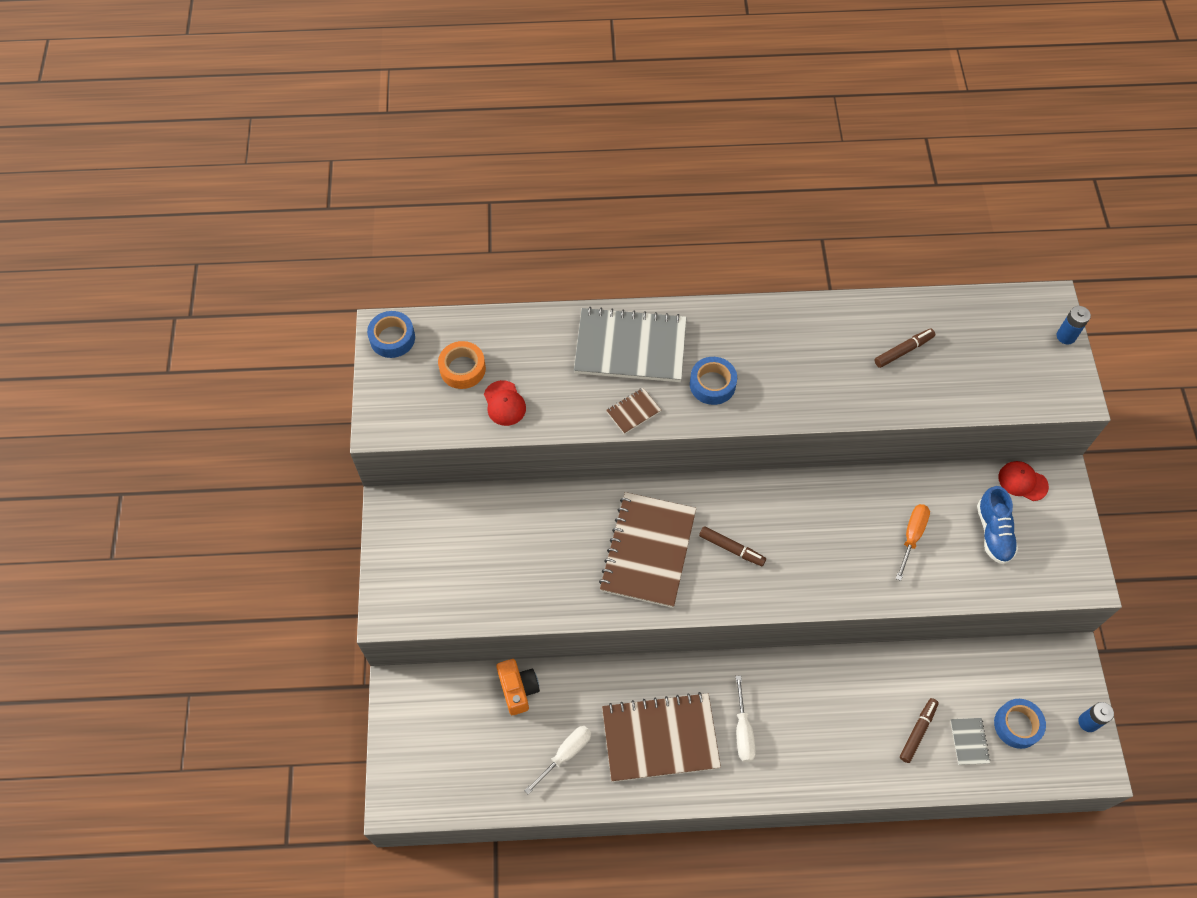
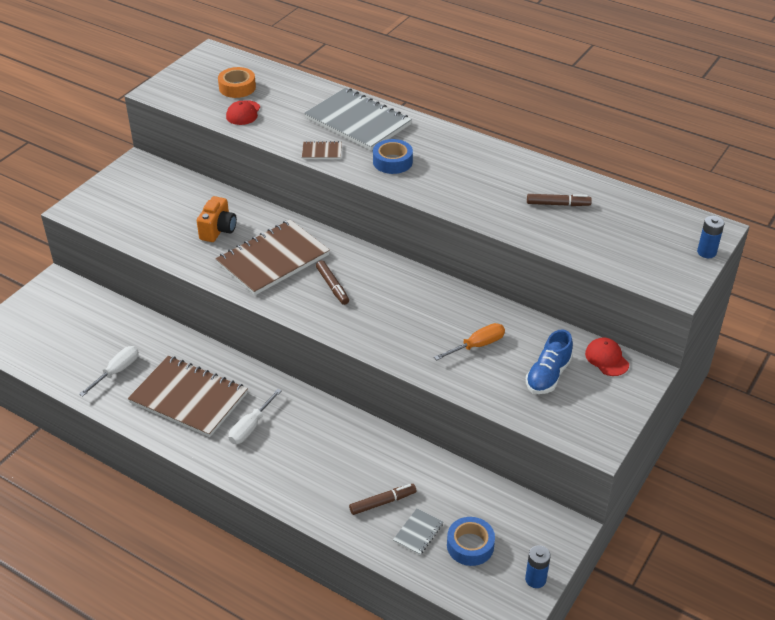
camera: 35 degrees right, 20 degrees down
(392, 338) = (212, 58): blue tape -> none
(518, 690) = (126, 322): orange camera -> orange camera (218, 230)
(565, 754) = (117, 371): white screwdriver -> white screwdriver turned 45 degrees counterclockwise

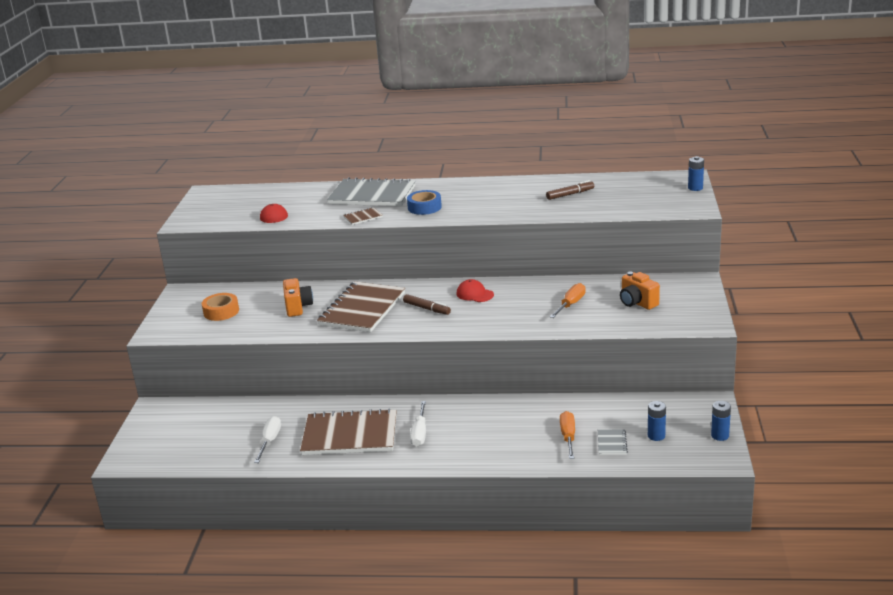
camera: 25 degrees left, 15 degrees down
(237, 87) = (251, 204): orange tape -> orange tape (221, 311)
(383, 502) = (568, 437): brown marker -> orange screwdriver
(470, 545) = (656, 436): blue tape -> blue battery
(548, 375) = (637, 303): blue shoe -> orange camera
(606, 359) = (667, 282): red cap -> red cap (474, 294)

